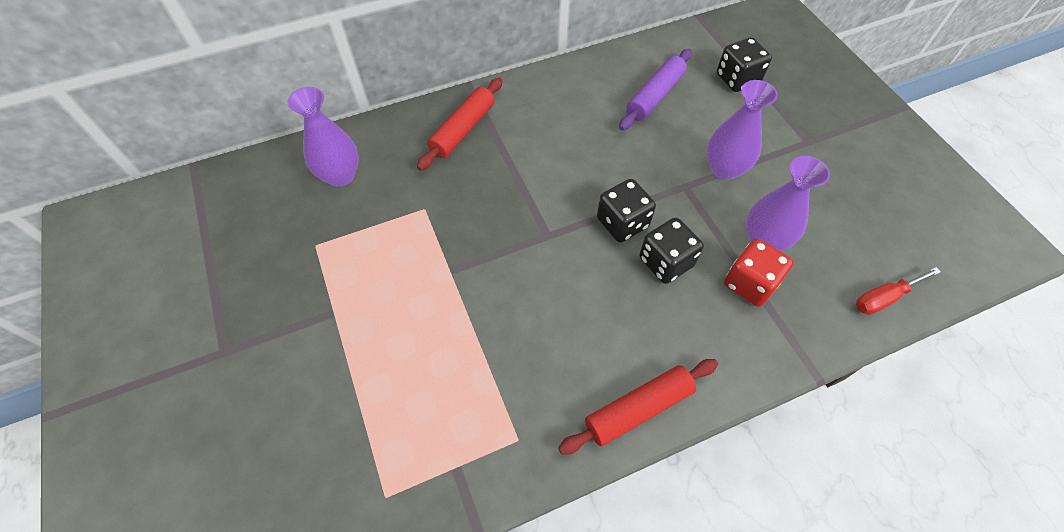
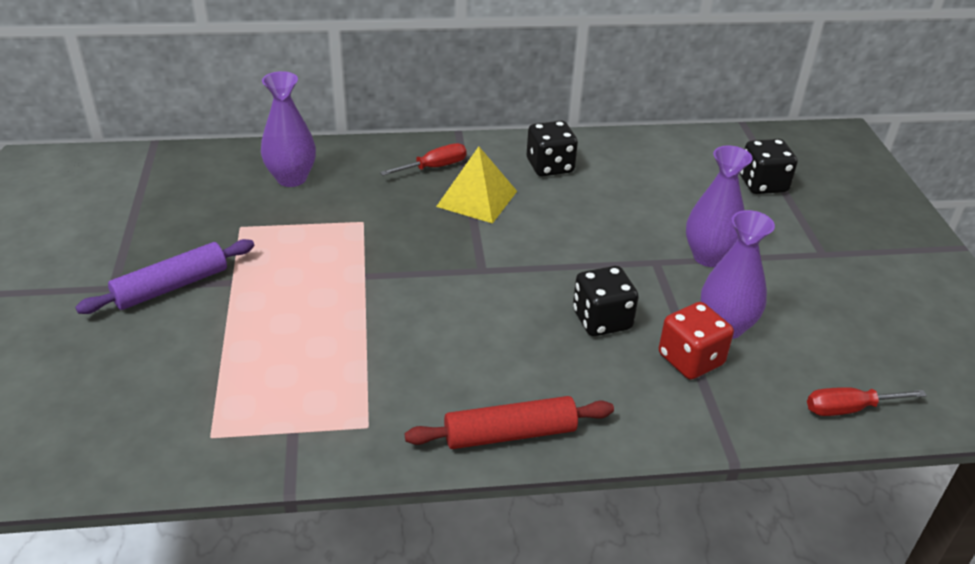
camera: 15 degrees right, 20 degrees down
(463, 130) = (434, 167): red rolling pin -> red screwdriver
(513, 156) = (477, 198): none -> yellow pyramid
(622, 223) = (569, 277): black dice -> black dice (550, 166)
(654, 96) = (658, 180): purple rolling pin -> purple rolling pin (171, 286)

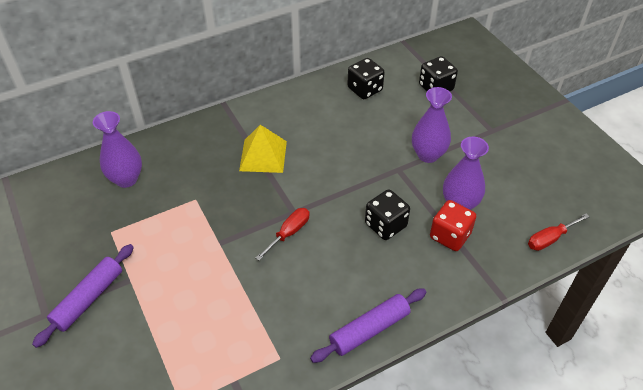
camera: 20 degrees left, 10 degrees up
(434, 167) = (222, 138): red screwdriver -> red screwdriver (289, 233)
(510, 434) = (369, 330): red rolling pin -> purple rolling pin
(550, 166) = (298, 114): black dice -> black dice (365, 89)

